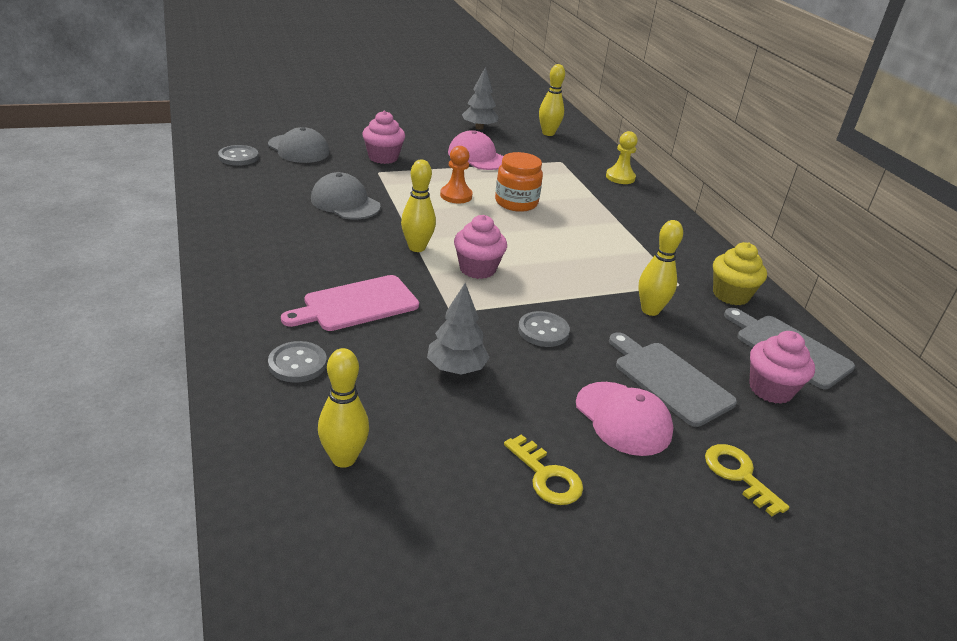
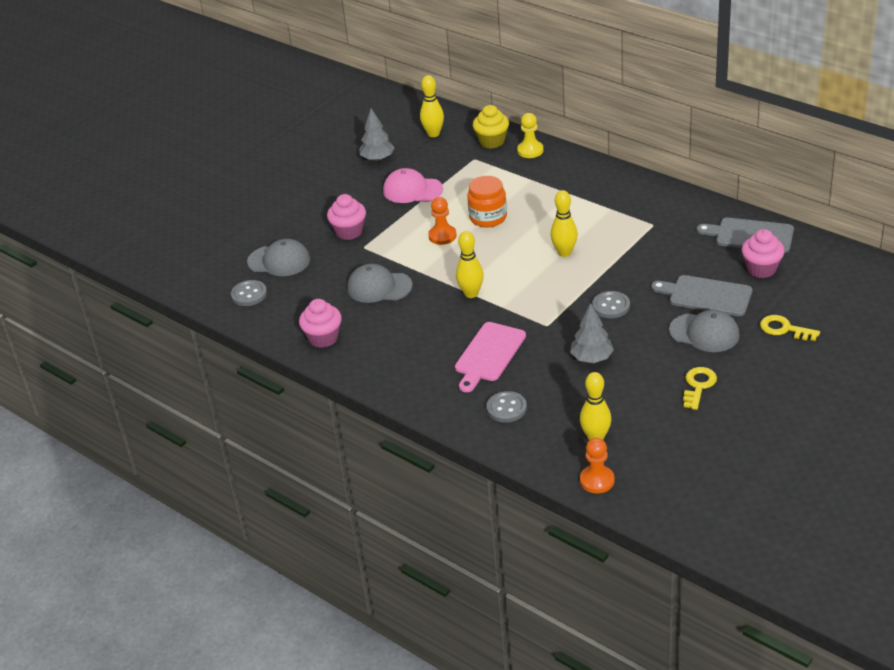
camera: 25 degrees left, 5 degrees up
(273, 513) = (597, 480): none -> orange pawn
(477, 269) = (526, 286): pink cupcake -> pink cupcake (323, 338)
(546, 476) = (698, 386): yellow key -> yellow key turned 90 degrees counterclockwise
(623, 418) = (704, 333): pink cap -> grey cap
(650, 310) = (654, 254): yellow bowling pin -> yellow bowling pin (564, 252)
(731, 295) = (689, 214): yellow cupcake -> yellow cupcake (492, 141)

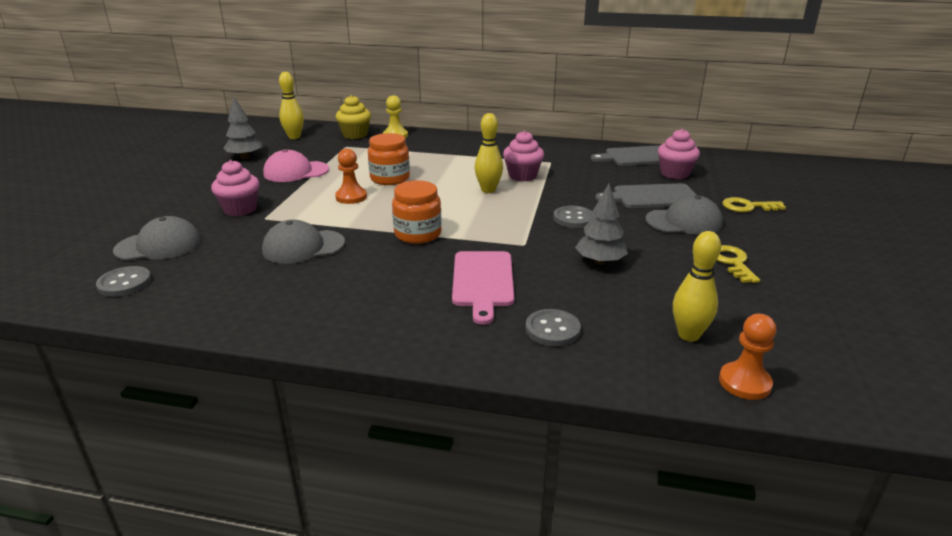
camera: 30 degrees left, 10 degrees down
(323, 338) = (254, 307): pink cupcake -> pink cupcake (522, 176)
(471, 293) = (418, 234): yellow bowling pin -> orange jar

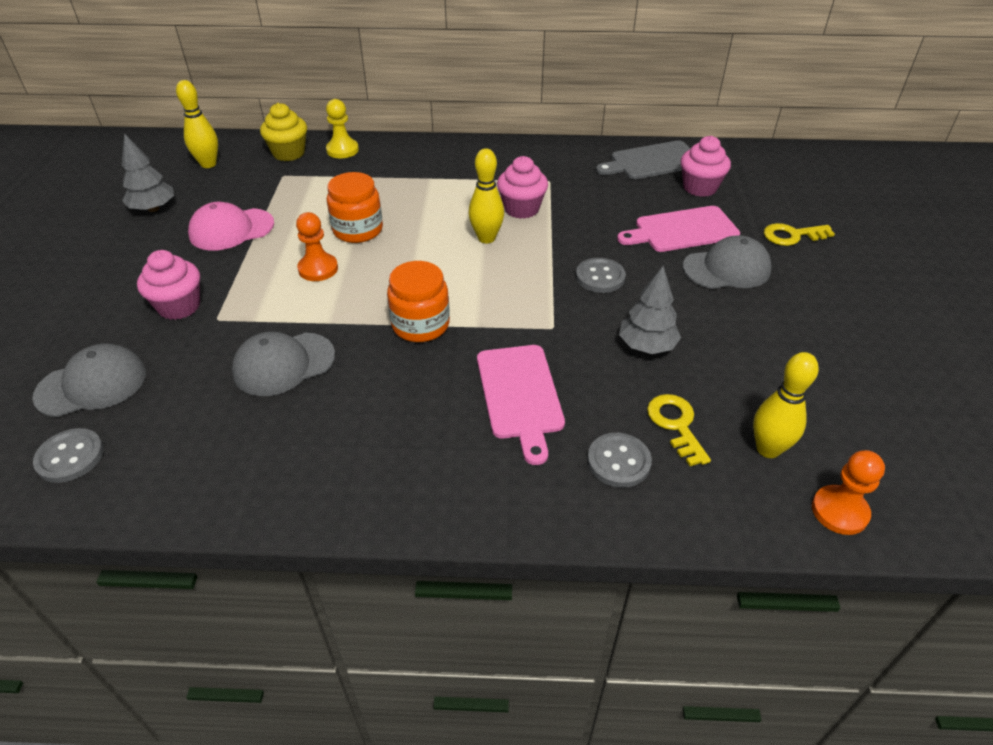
camera: 10 degrees left, 15 degrees up
(652, 197) = (682, 230): grey cutting board -> pink cutting board
(732, 262) = (792, 329): yellow key -> yellow key (676, 425)

